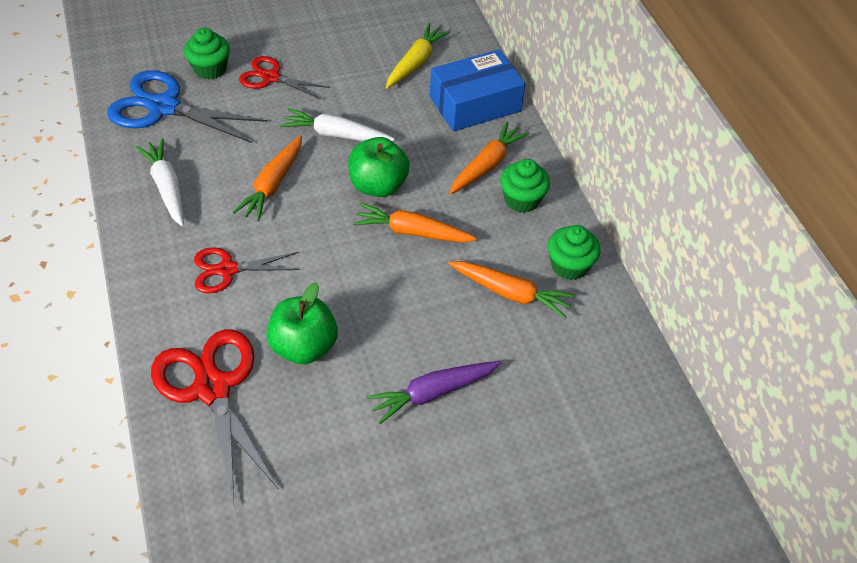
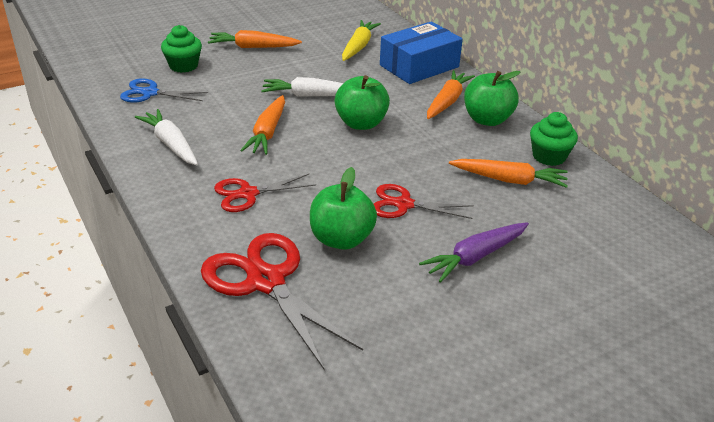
camera: 10 degrees left, 15 degrees down
(164, 107) = (150, 93): blue scissors -> blue scissors, size x0.60
(271, 77) = (239, 66): red scissors -> red scissors (404, 204)
(412, 232) = (404, 150): orange carrot -> orange carrot (253, 47)
(521, 199) = (487, 119): green cupcake -> green apple

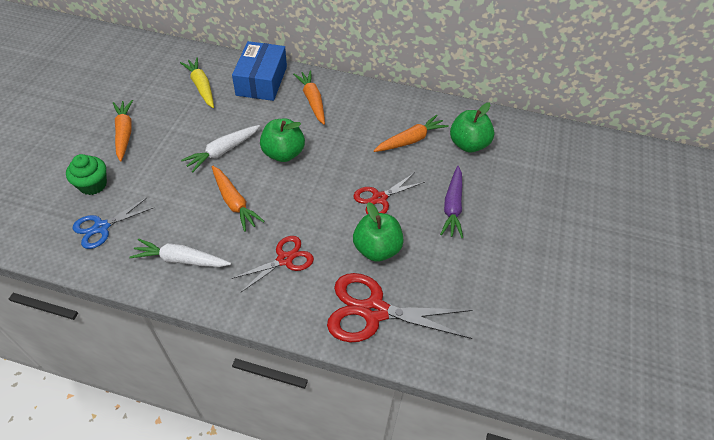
camera: 45 degrees left, 15 degrees up
(248, 194) = (285, 259): red scissors -> red scissors turned 150 degrees counterclockwise
(253, 47) = (124, 133): orange carrot -> orange carrot turned 120 degrees clockwise
(487, 119) = (350, 101): green apple -> green apple (468, 144)
(549, 156) = (411, 108): green cupcake -> none

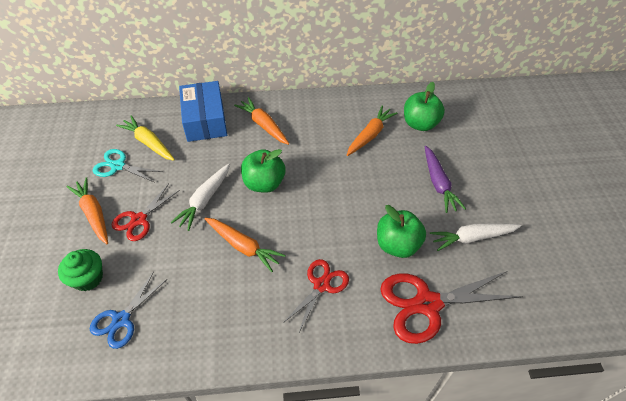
camera: 20 degrees left, 0 degrees up
(165, 99) = (118, 166): none -> turquoise scissors
(181, 260) = (222, 323): white carrot -> white carrot (472, 238)
(379, 198) = (373, 197): red scissors -> red scissors (139, 220)

